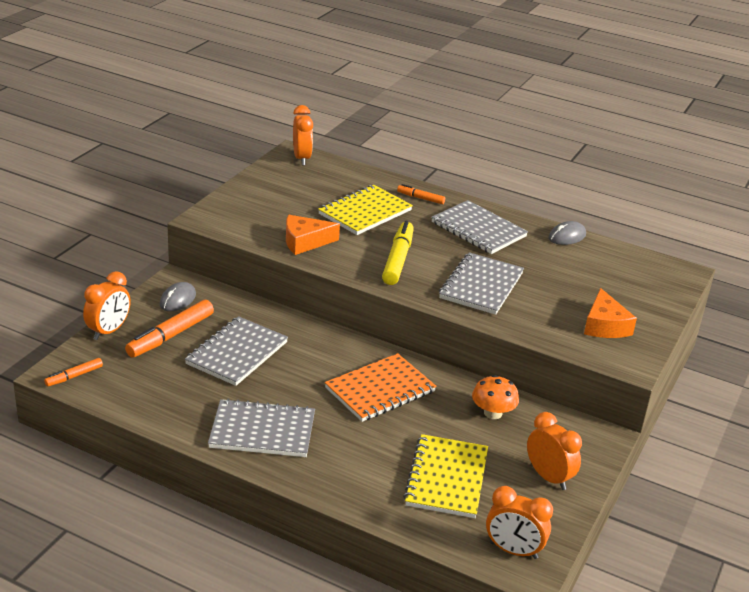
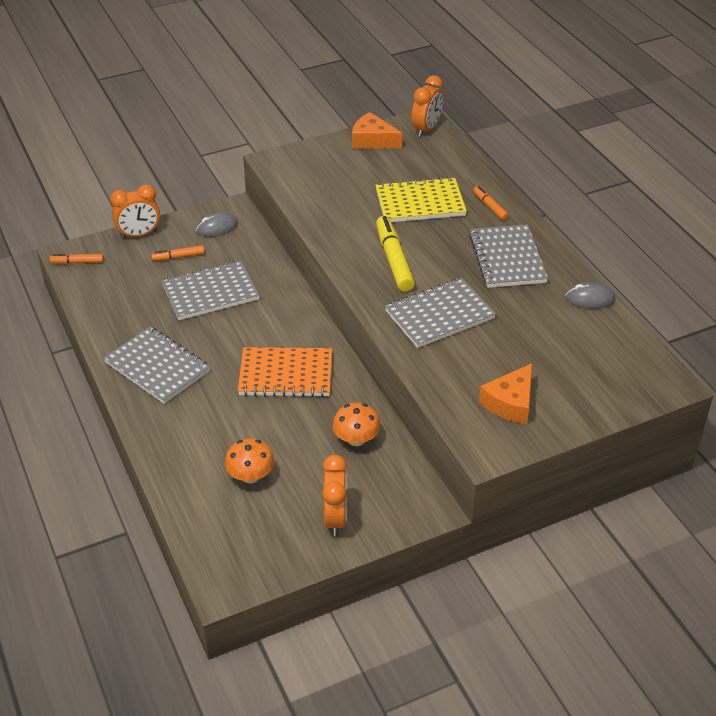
camera: 40 degrees right, 10 degrees up
(171, 336) = (178, 257): orange marker -> orange marker, size x0.53
(305, 242) = (333, 213): orange cheese -> orange cheese (372, 140)
(397, 260) = (394, 260): yellow marker -> yellow marker turned 60 degrees counterclockwise
(447, 478) = (250, 476): yellow notebook -> orange mushroom
(513, 550) = (231, 562): orange clock -> none

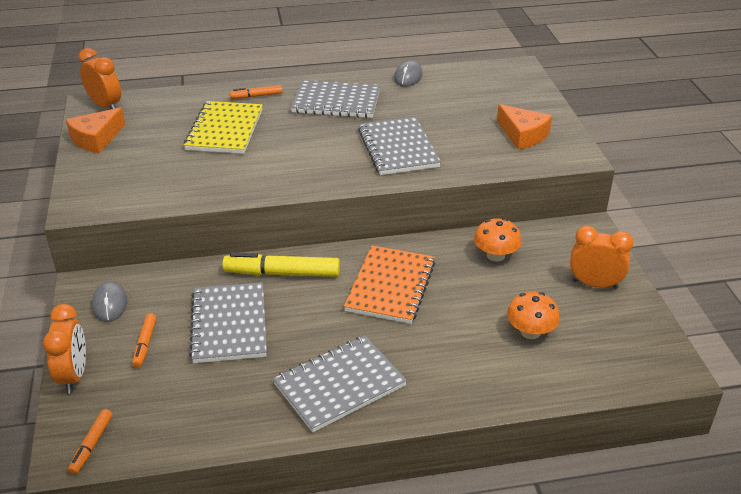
camera: 75 degrees left, 5 degrees down
(394, 260) = (305, 159): yellow marker -> yellow marker (282, 273)

